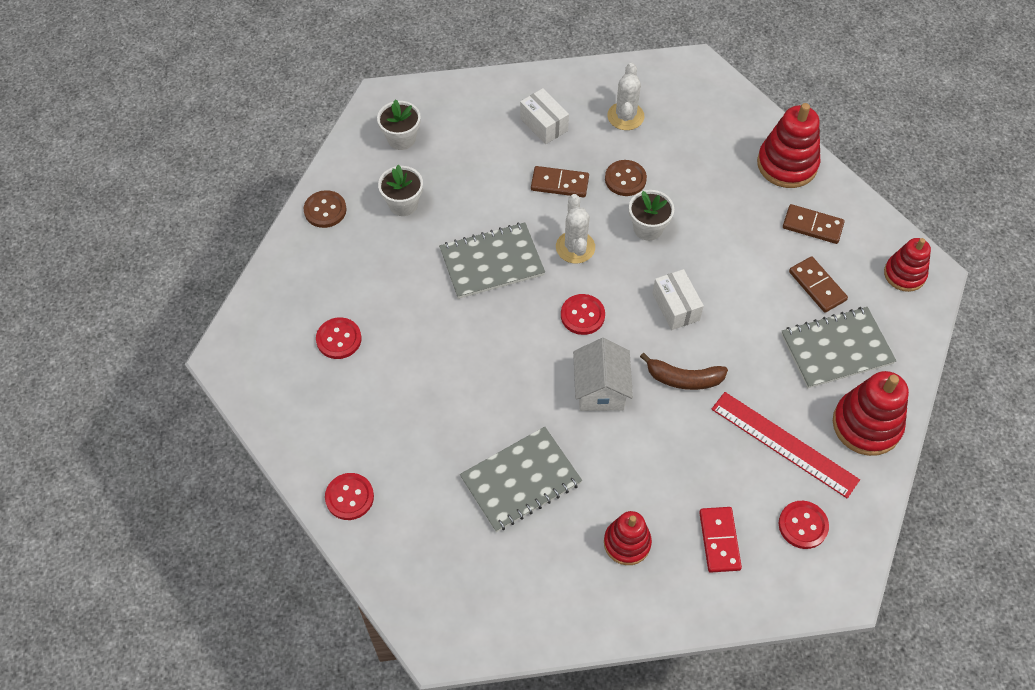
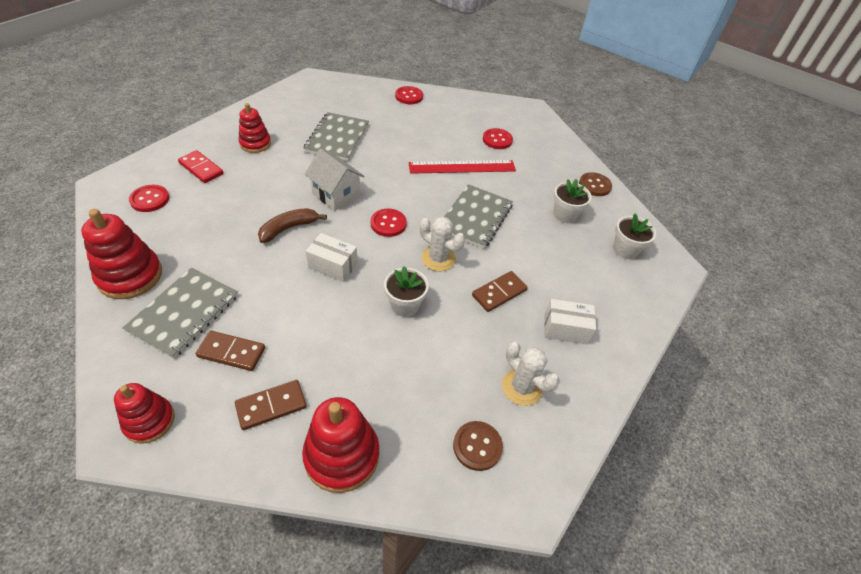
camera: 130 degrees right, 10 degrees down
(625, 179) = (460, 331): brown button -> brown button (477, 446)
(784, 444) = (190, 232): red ruler -> red ruler (462, 167)

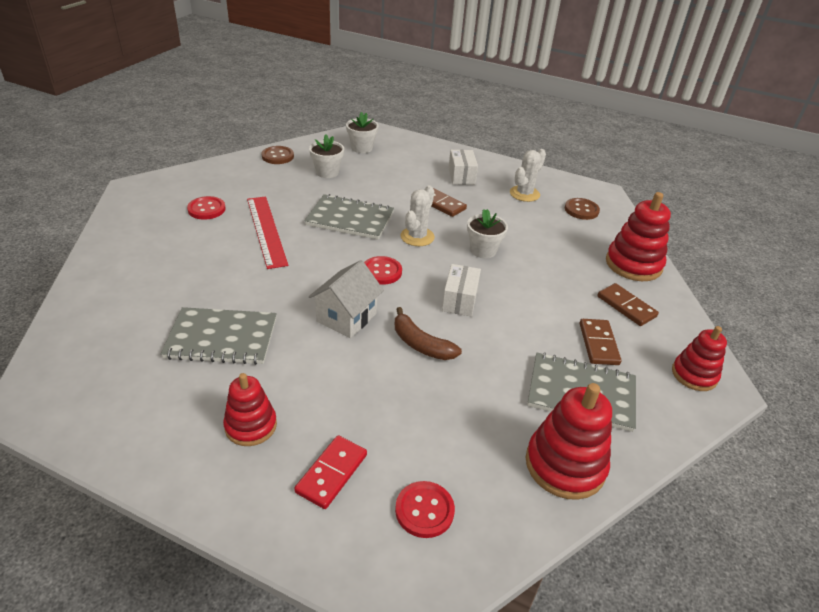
camera: 100 degrees left, 10 degrees down
(409, 96) = (100, 284): red button -> none

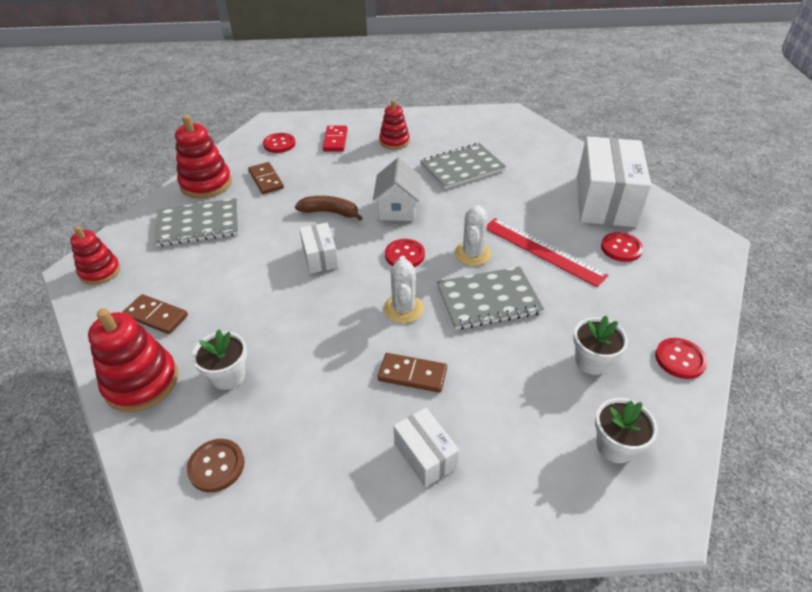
camera: 155 degrees right, 5 degrees up
(149, 243) = (605, 201): none -> white box
(277, 156) = (680, 359): brown button -> red button
(483, 250) = (325, 322): white flower pot -> white flower pot (228, 376)
(524, 194) = (313, 461): white cactus -> white cactus (472, 254)
(598, 344) = (185, 266): brown domino -> brown domino (266, 180)

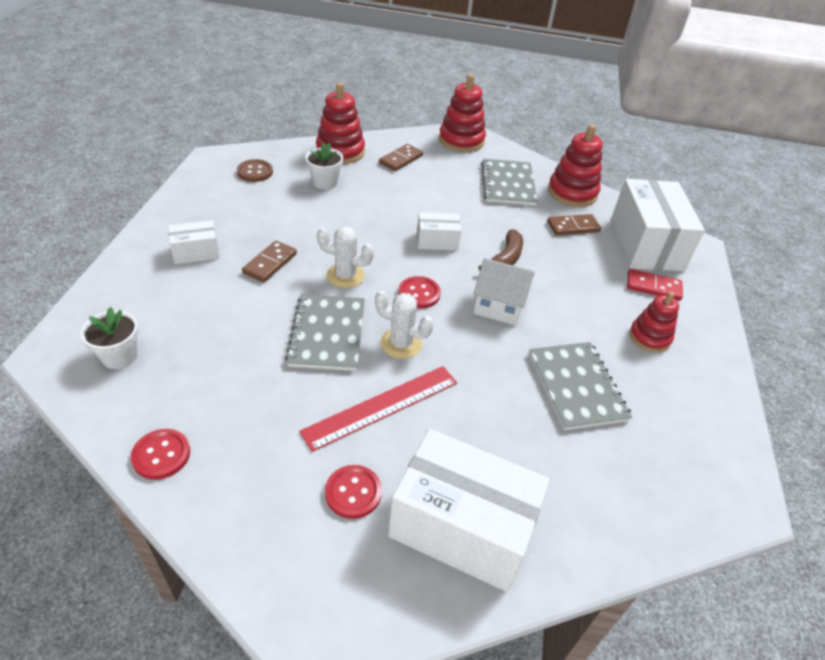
camera: 100 degrees right, 0 degrees up
(100, 271) = (461, 140): red stacking toy -> red stacking toy, size x1.54
(279, 144) = (645, 244): red button -> white box
(592, 361) = (208, 380): white flower pot -> none

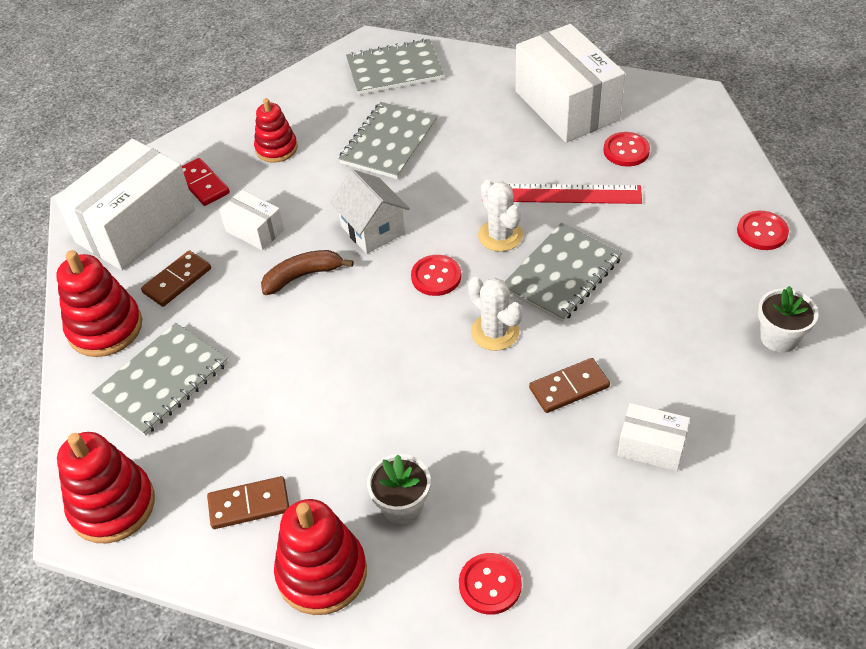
camera: 135 degrees left, 5 degrees up
(255, 172) = (490, 584): brown button -> red button
(437, 241) = (351, 332): white box -> white box (255, 230)
(573, 227) = (177, 281): brown domino -> brown domino turned 75 degrees counterclockwise
(678, 479) = (394, 69): none -> grey notebook

